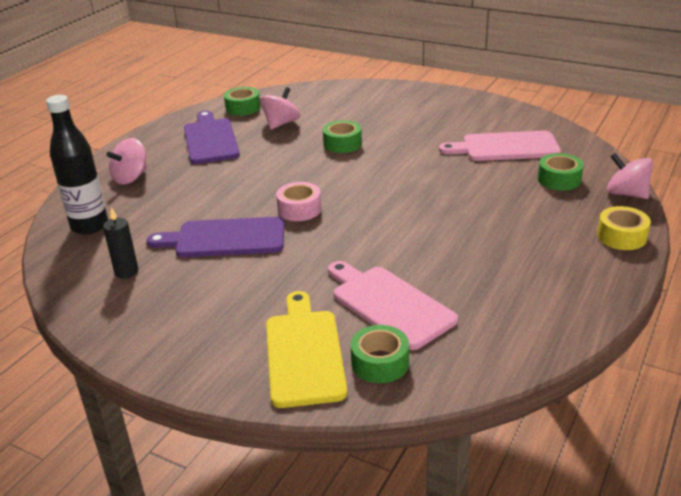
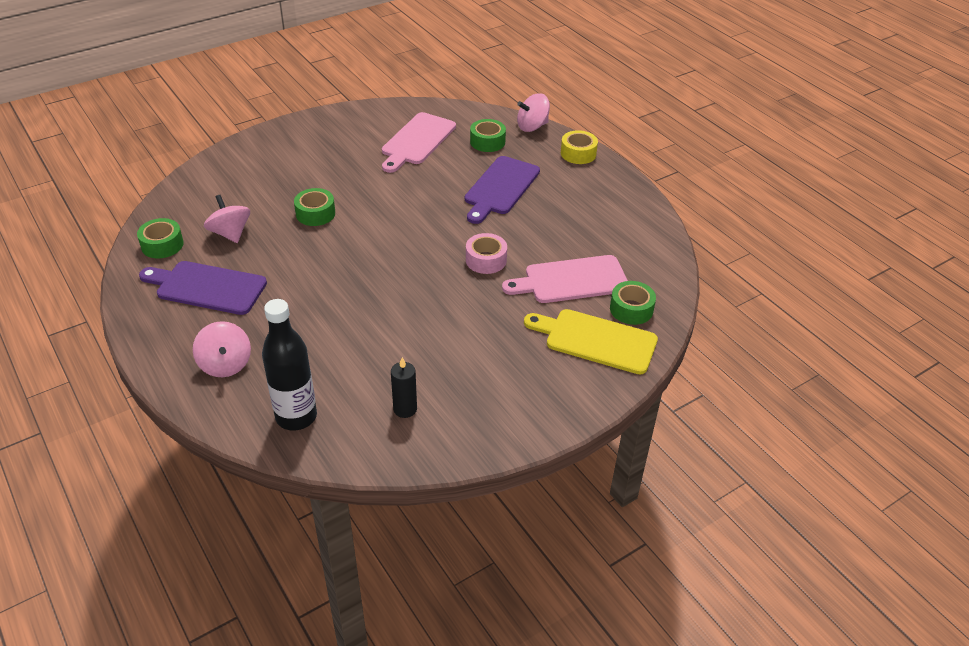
camera: 65 degrees left, 10 degrees up
(225, 238) = (407, 333): purple cutting board -> purple cutting board (500, 188)
(299, 209) = (402, 276): pink tape -> pink tape (486, 260)

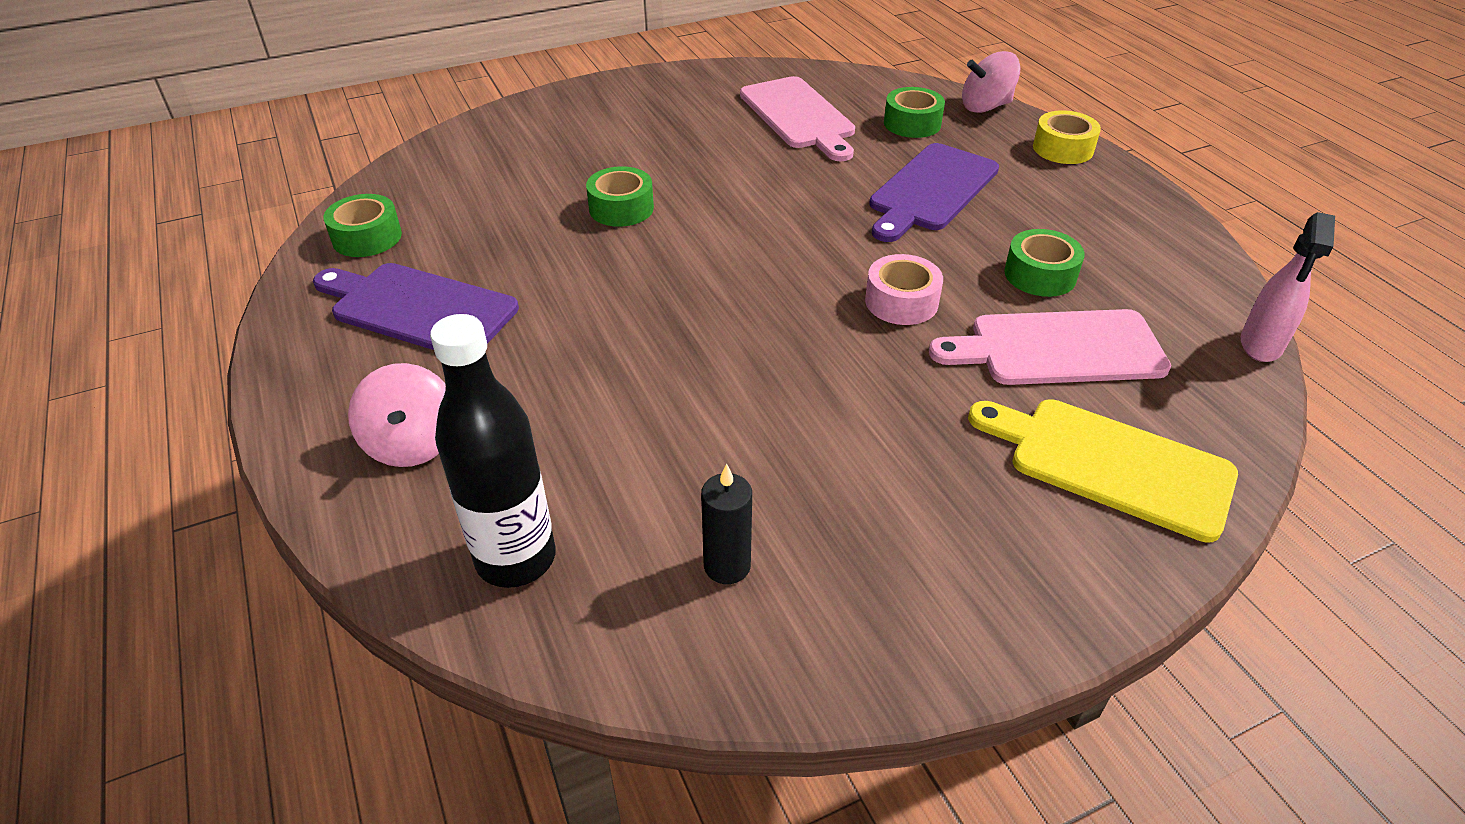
camera: 10 degrees right, 0 degrees up
(230, 233) = (479, 228): pink spinning top -> none
(417, 141) = (799, 116): pink cutting board -> pink cutting board turned 60 degrees counterclockwise
(631, 309) = (1176, 411): green tape -> green tape (1040, 275)
(678, 269) = (1260, 345): none -> pink spray bottle

